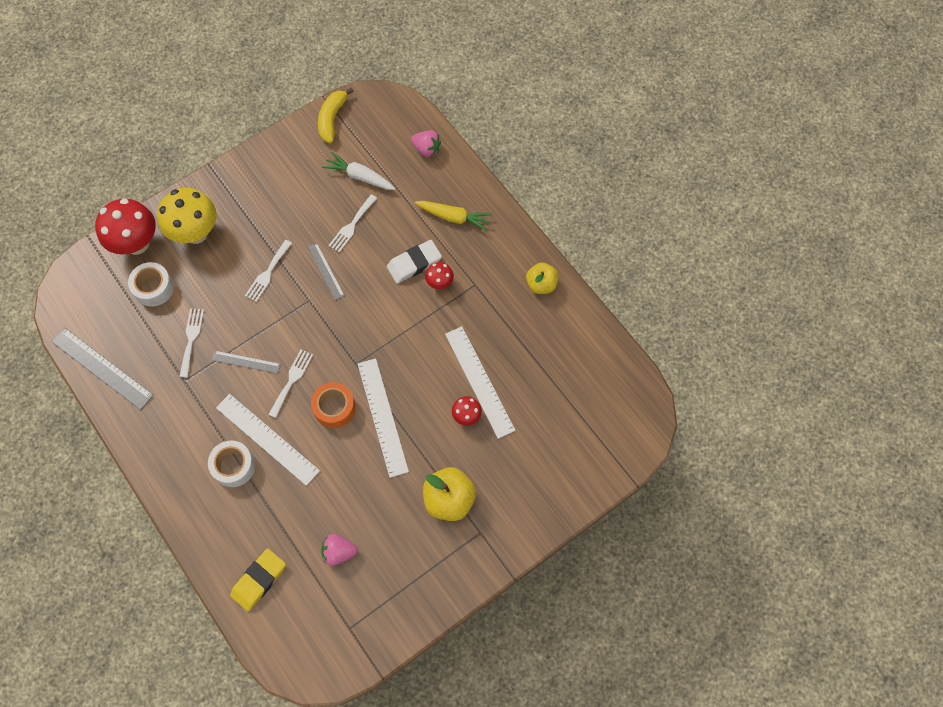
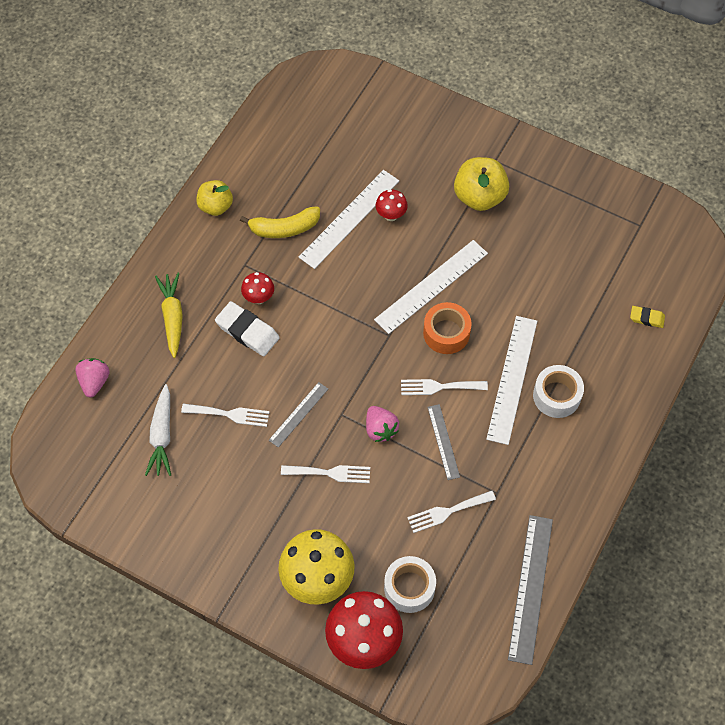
camera: 115 degrees left, 5 degrees down
(259, 580) = (647, 318): yellow eraser -> yellow eraser, size x0.56
(332, 119) = (94, 504): yellow banana -> yellow banana (284, 228)
(339, 552) = (581, 264): pink strawberry -> pink strawberry (380, 429)

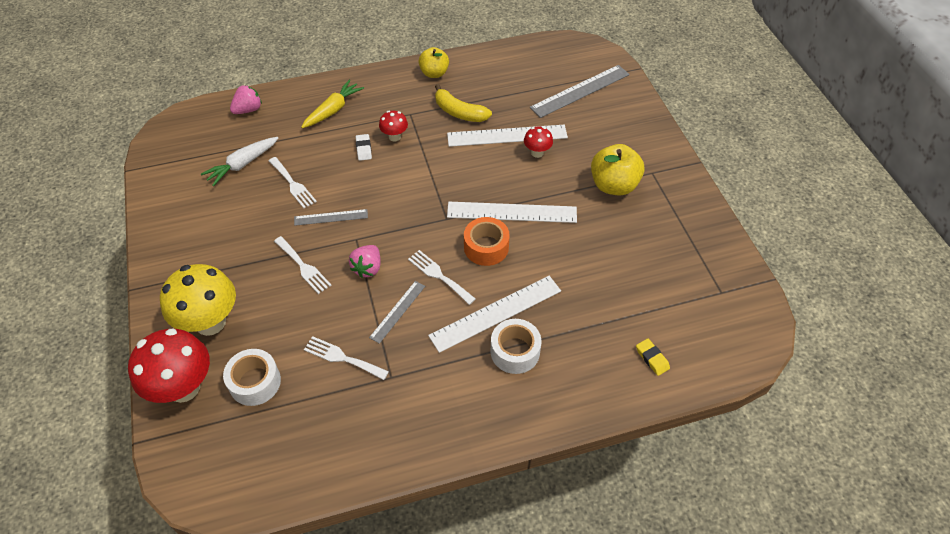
camera: 45 degrees right, 10 degrees down
(247, 331) = (363, 149): white eraser -> white eraser, size x0.56
(530, 588) = (330, 465): grey ruler -> grey ruler (580, 91)

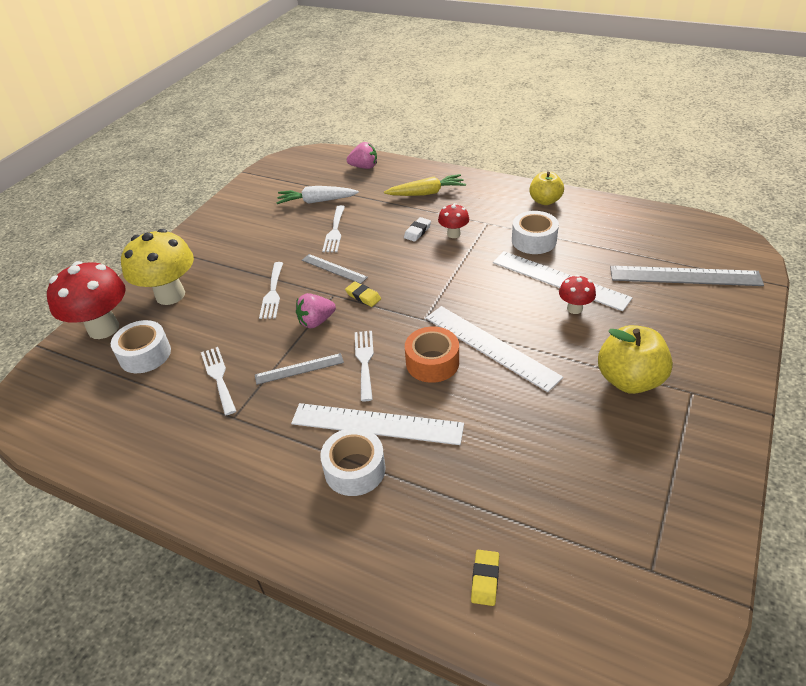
camera: 45 degrees right, 10 degrees down
(381, 227) = (363, 296): none -> yellow eraser
(459, 112) = (534, 240): yellow banana -> white tape

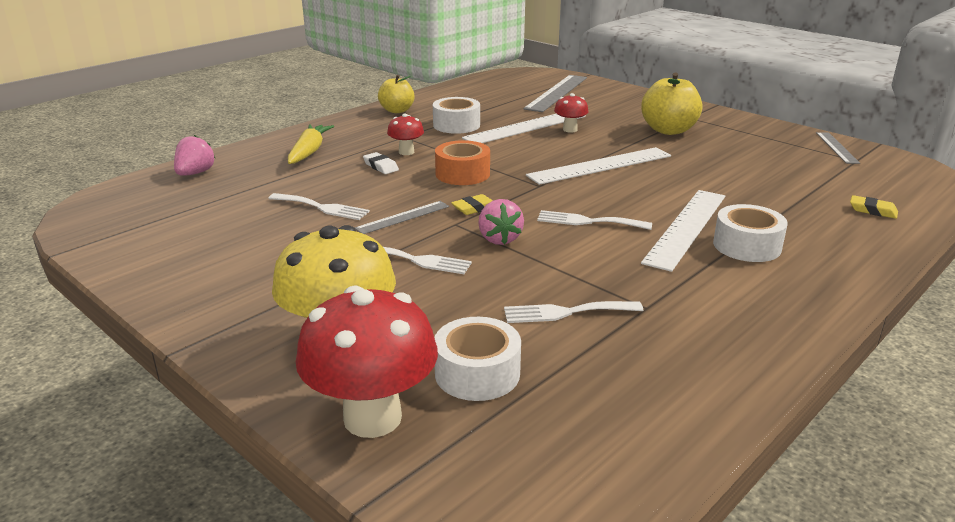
camera: 75 degrees left, 15 degrees down
(299, 369) = (580, 258): grey ruler -> grey ruler (837, 147)
(317, 201) = (234, 210): white carrot -> none
(432, 362) = (609, 191): orange tape -> orange tape (462, 174)

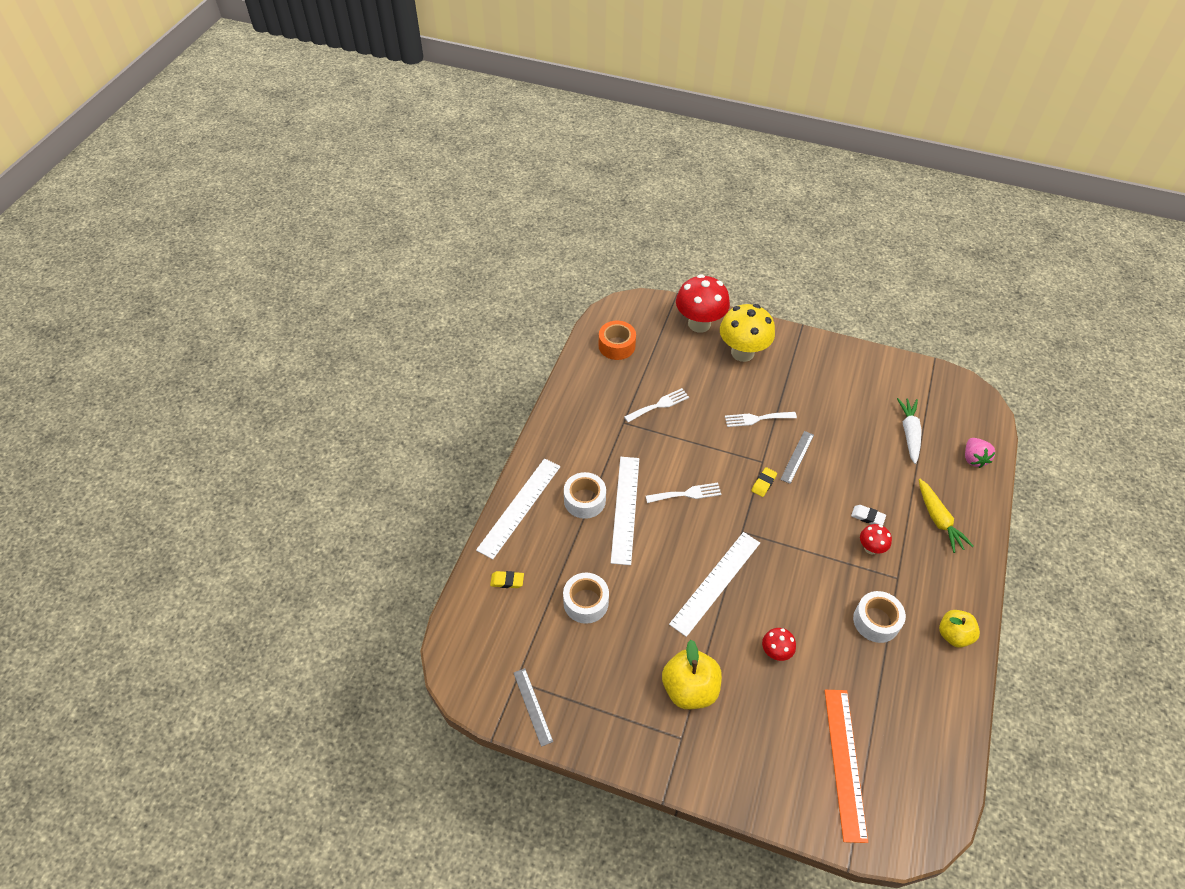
camera: 155 degrees right, 25 degrees up
(230, 203) = (909, 433): none -> white carrot
(322, 207) = (852, 449): white fork -> none
(462, 174) = (804, 528): orange tape -> orange tape (616, 346)
(477, 373) = (676, 356): white tape -> white tape (586, 602)
(499, 239) = (727, 455): pink strawberry -> none
(525, 127) = (816, 642): white ruler -> white ruler (519, 507)
(557, 93) = (845, 762): grey ruler -> orange ruler

